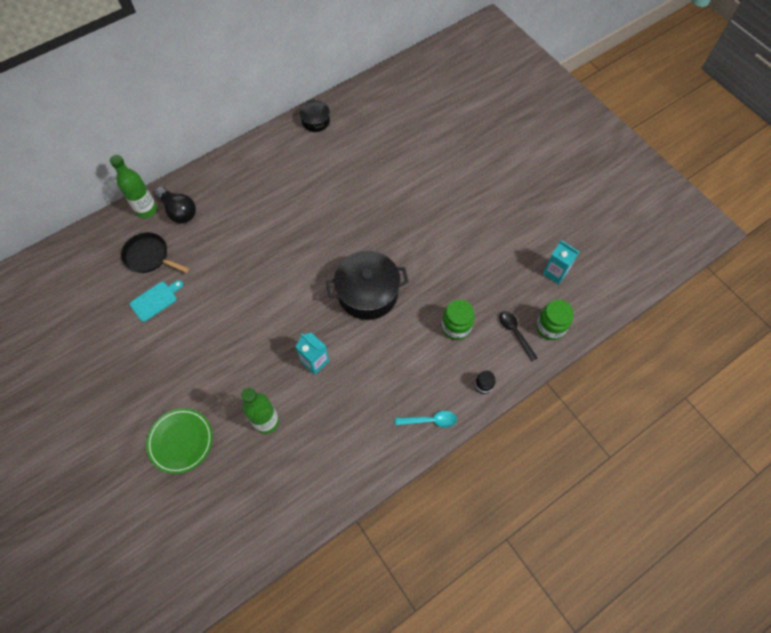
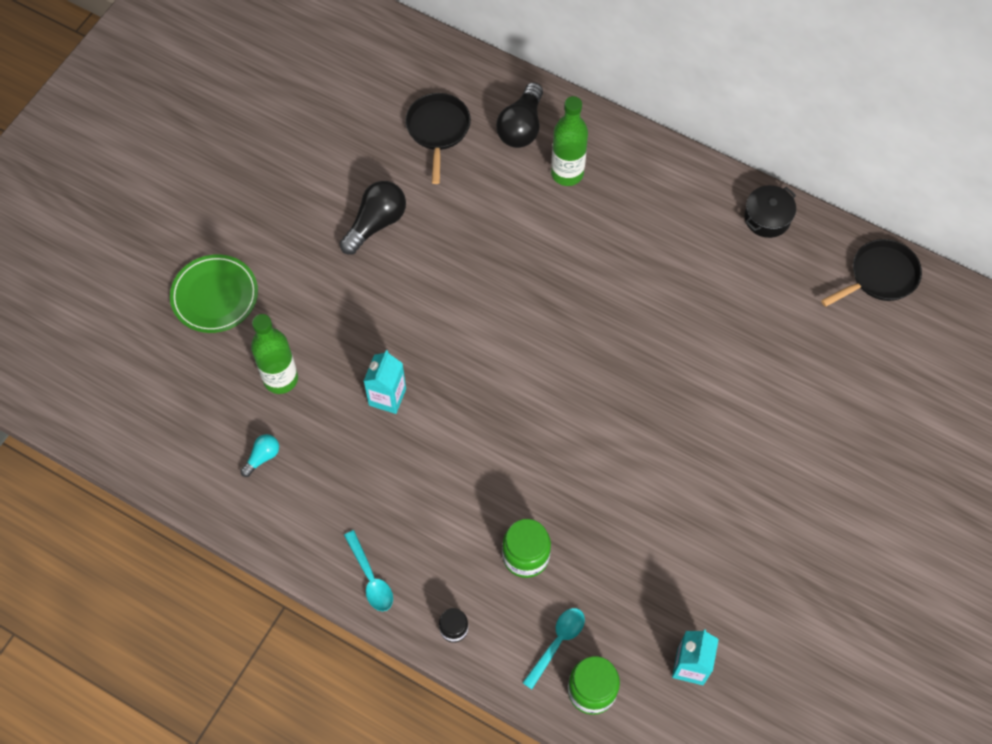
camera: 65 degrees right, 0 degrees up
(147, 210) = (503, 90): green bottle -> green bottle (567, 173)
(155, 300) = (381, 170): turquoise cutting board -> none
(191, 319) = (376, 223): none -> black light bulb
(316, 455) = (262, 457): none -> turquoise light bulb
(367, 293) = (520, 417): black pot -> none
(379, 90) = (880, 276): none -> black pan
(515, 333) = (557, 643): black spoon -> turquoise spoon

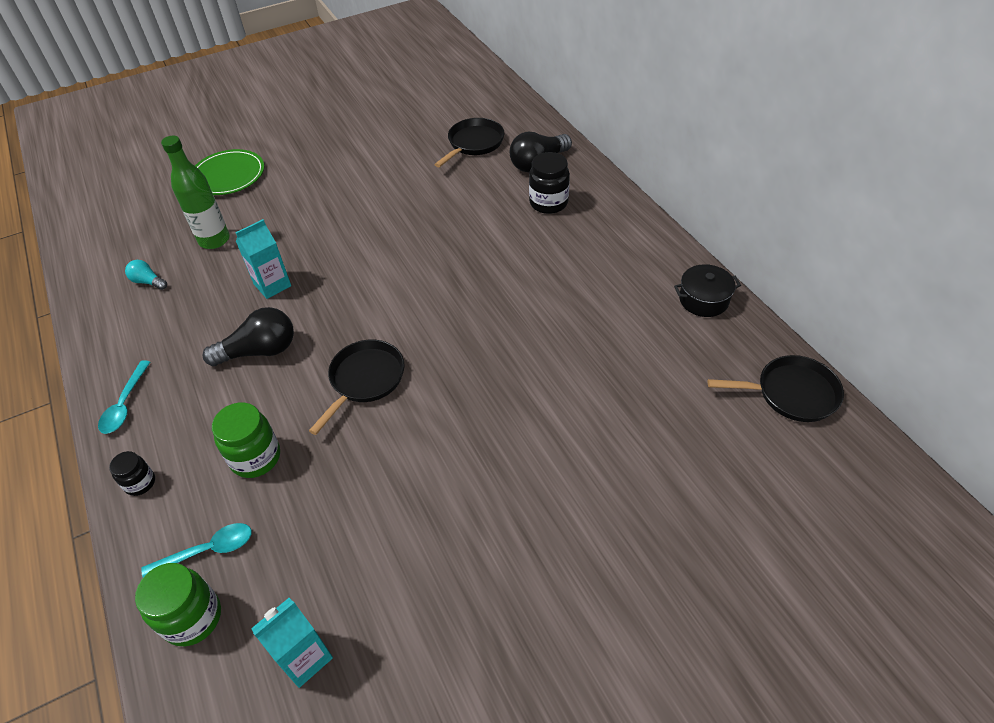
camera: 35 degrees right, 15 degrees down
(262, 457) = (148, 282): turquoise light bulb -> turquoise light bulb turned 135 degrees counterclockwise
(376, 223) = (376, 178): black light bulb -> black light bulb (260, 351)
(553, 442) = (365, 380): none -> black pan
(567, 173) = (548, 203): green bottle -> black jar

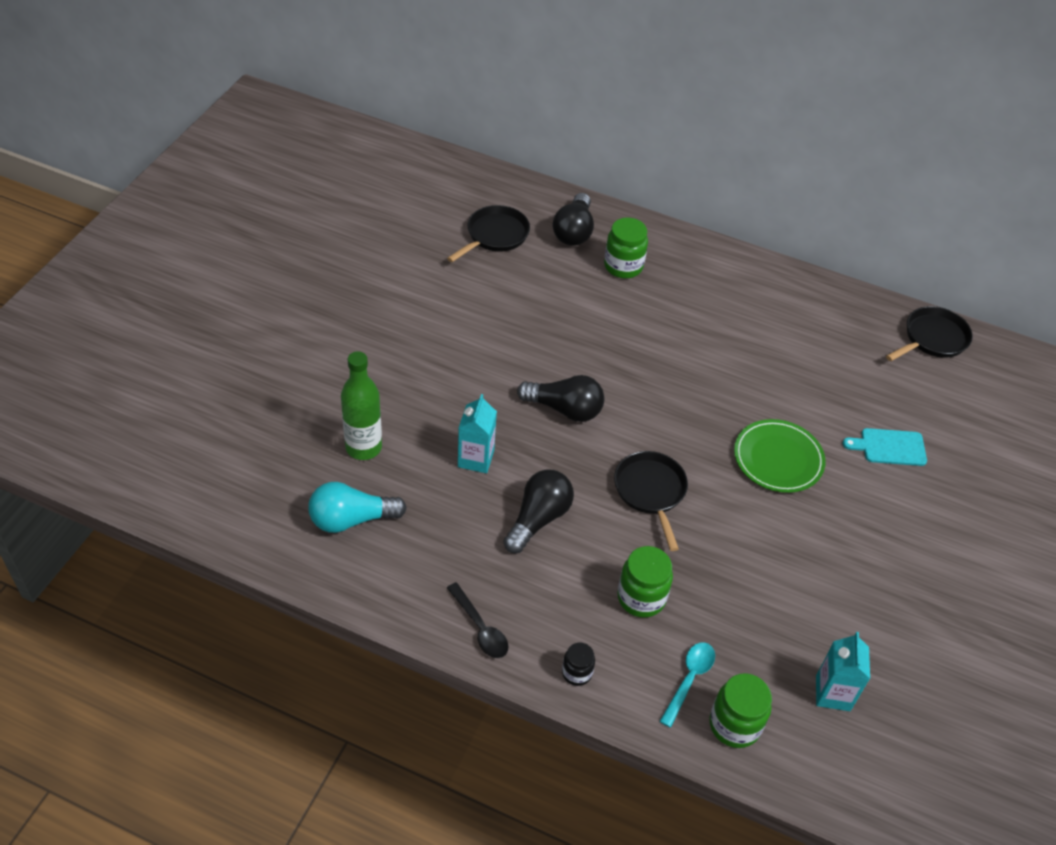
camera: 45 degrees left, 0 degrees up
(125, 404) = (480, 628): turquoise spoon -> black spoon
(148, 282) = (351, 519): turquoise light bulb -> turquoise light bulb, size x1.86
(228, 175) = (288, 377): green plate -> green plate (778, 459)
(376, 283) = (564, 409): none -> black light bulb
(474, 143) = (495, 235): black pan -> black pan turned 45 degrees clockwise
(548, 203) = (623, 266): black jar -> green jar
(627, 467) = (889, 447): none -> turquoise cutting board
(703, 300) = (817, 296): black pot -> none

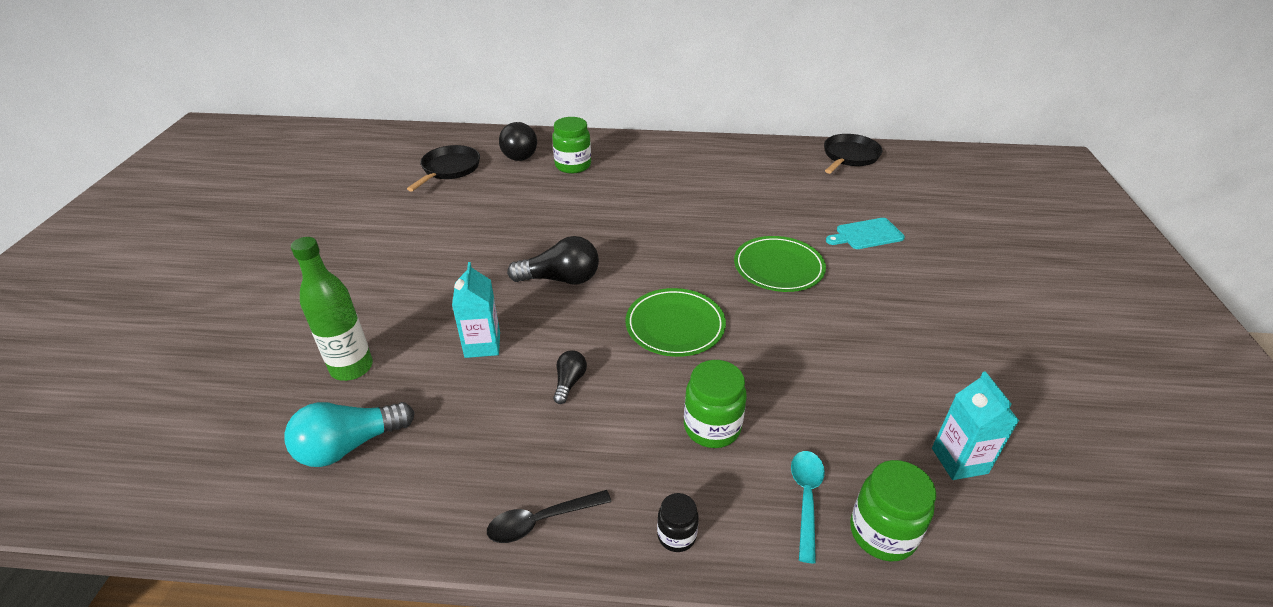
camera: 15 degrees left, 10 degrees down
(480, 628) = (541, 521): black spoon -> black spoon turned 120 degrees clockwise
(538, 519) = (569, 382): black light bulb -> black light bulb, size x0.54
(650, 492) = (675, 325): black pan -> green plate

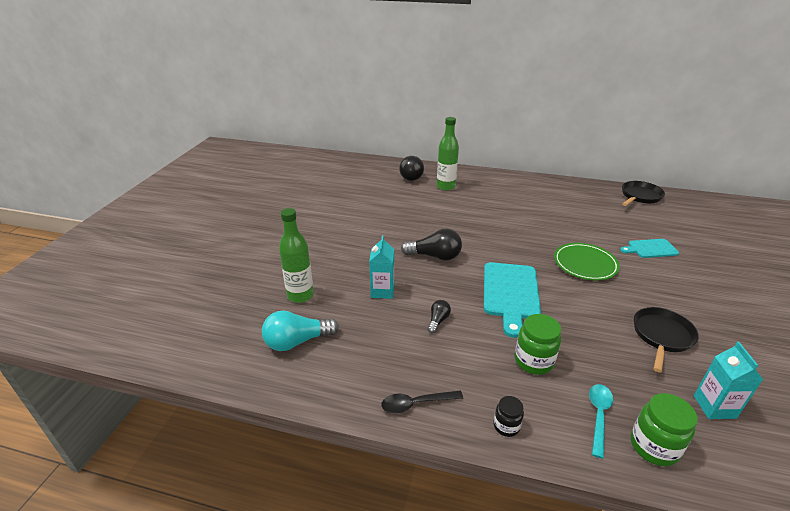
camera: 10 degrees right, 5 degrees down
(449, 169) = (365, 182): black pan -> black pan (661, 336)
(573, 165) = (446, 186): green jar -> green bottle
(675, 325) = (510, 293): green plate -> turquoise cutting board

